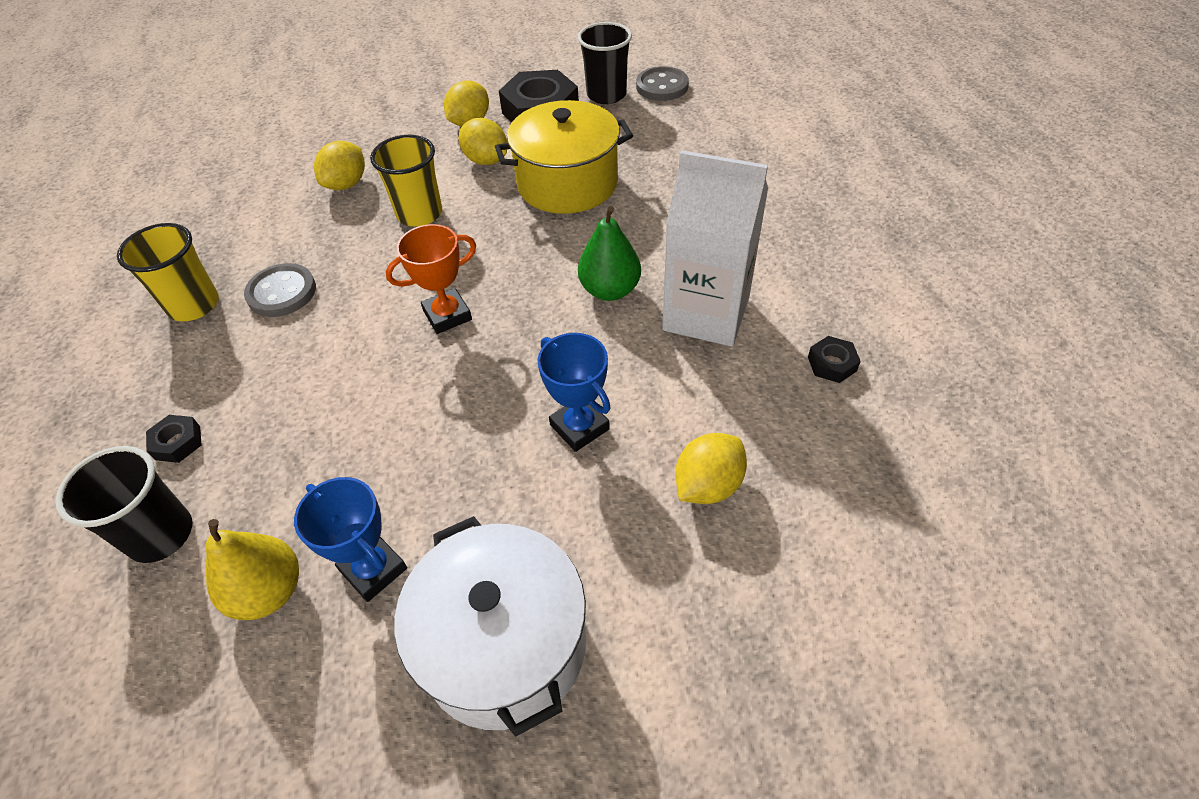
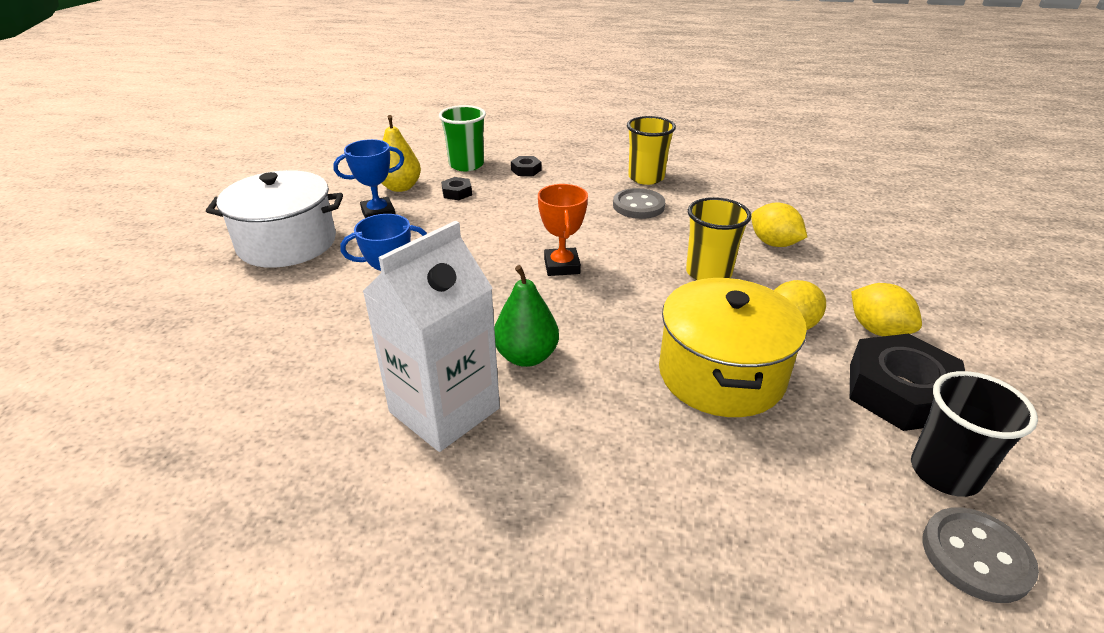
camera: 110 degrees right, 15 degrees down
(161, 535) = (466, 165): black cup -> green cup
(708, 485) = (282, 345): yellow lemon -> none
(832, 364) = (300, 478): black nut -> black nut (457, 193)

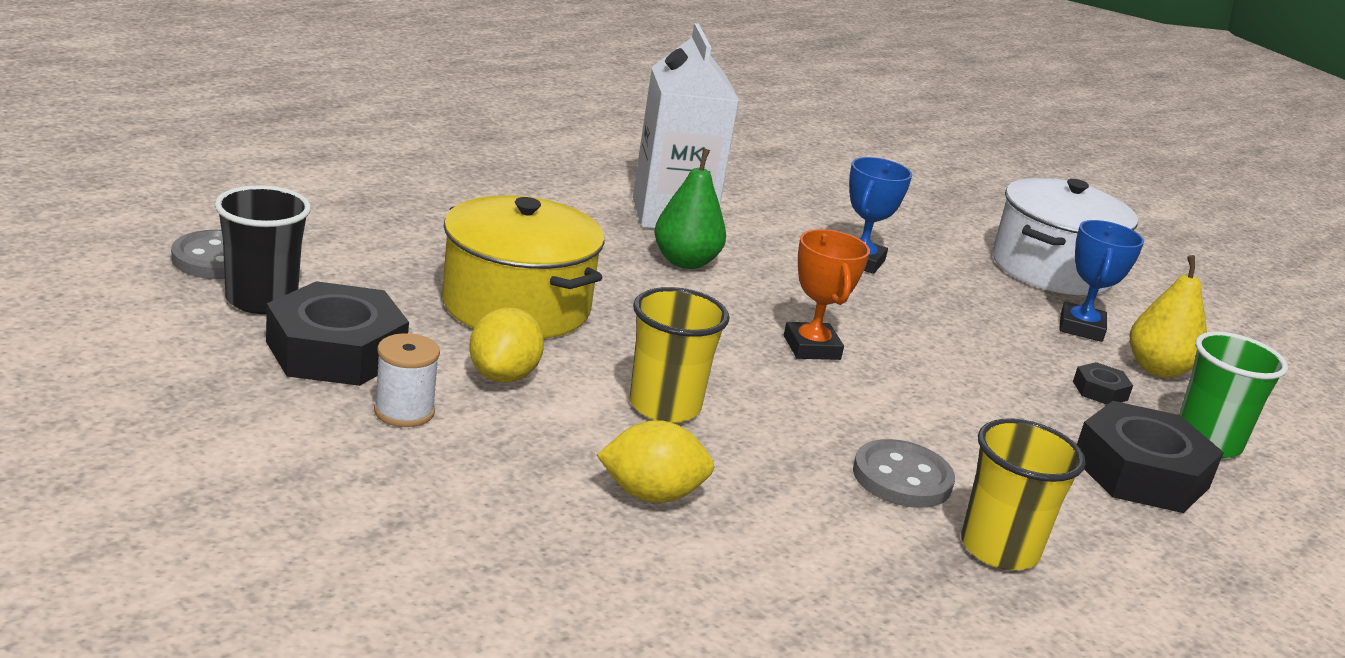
camera: 125 degrees right, 10 degrees down
(526, 170) = (1140, 472): black nut -> black nut, size x2.22
(562, 266) = (811, 348): orange trophy -> orange trophy turned 45 degrees clockwise
(877, 330) = (404, 411): yellow lemon -> white spool

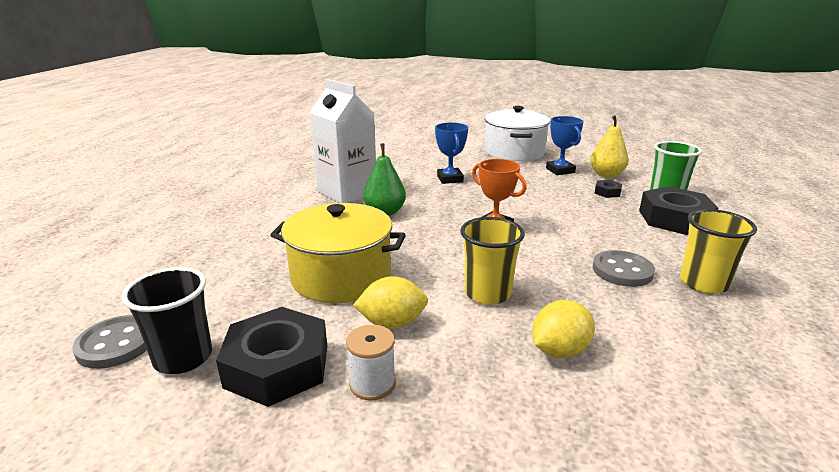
camera: 30 degrees left, 0 degrees up
(503, 376) = (392, 323): yellow lemon -> yellow lemon turned 75 degrees counterclockwise

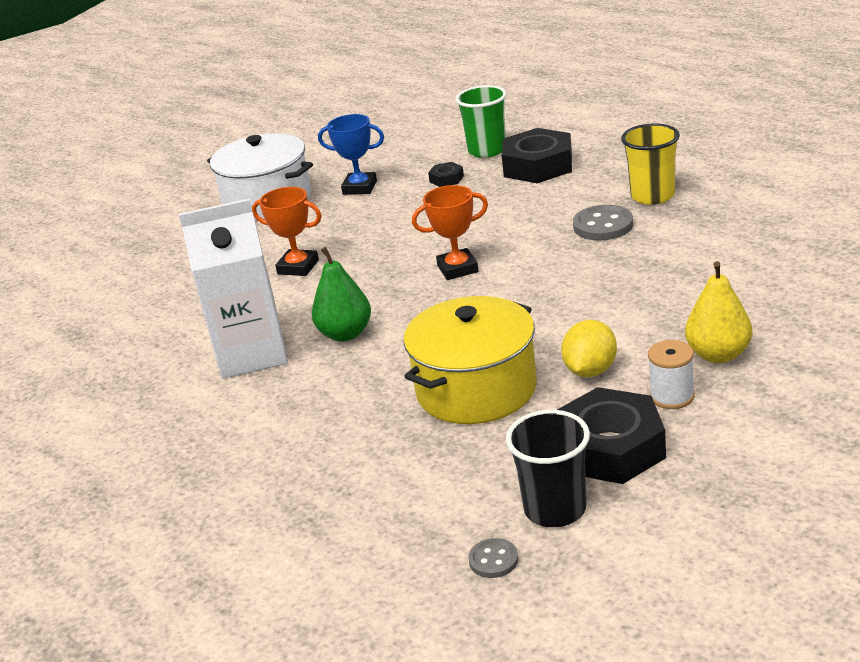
camera: 55 degrees left, 5 degrees up
(116, 344) = (493, 560): grey button -> grey button, size x0.57
(450, 179) = (298, 267): blue trophy -> orange trophy
(487, 293) = (582, 306): yellow cup -> none
(559, 350) = (691, 293): yellow lemon -> none
(606, 175) = (403, 164): yellow pear -> yellow pear (718, 354)

